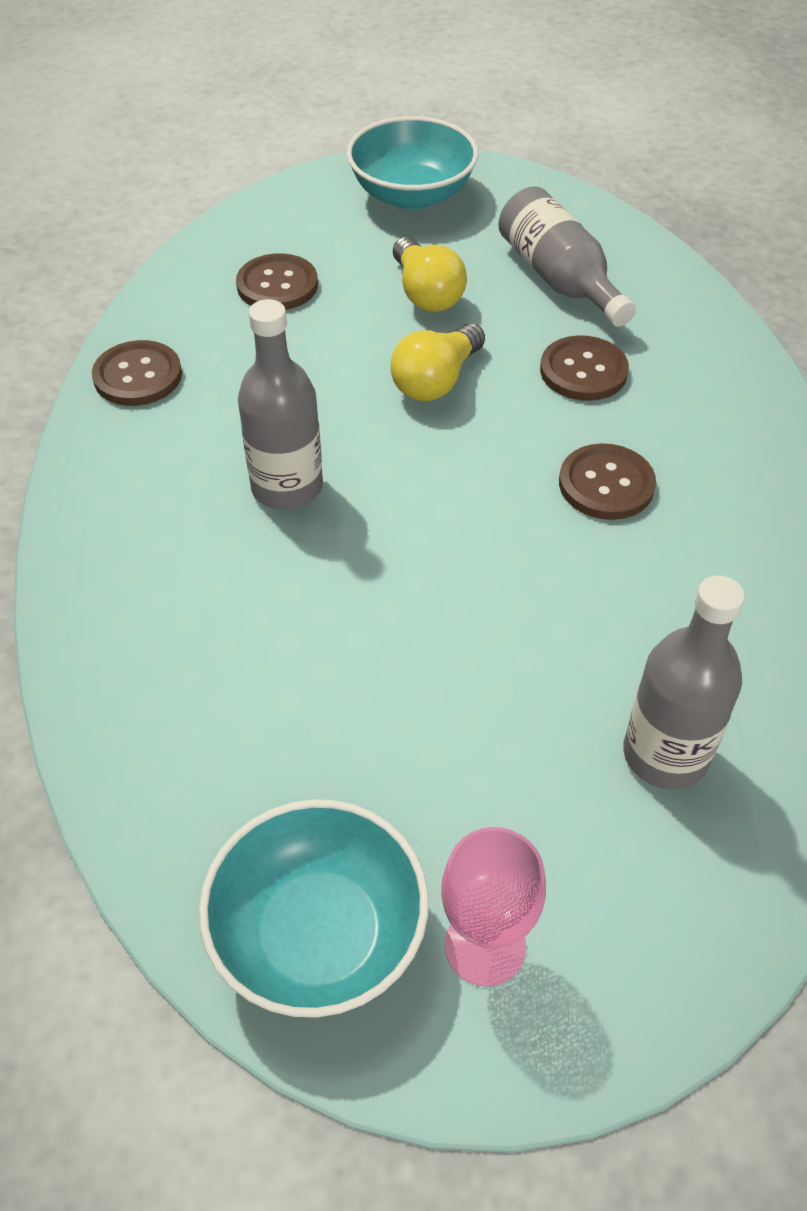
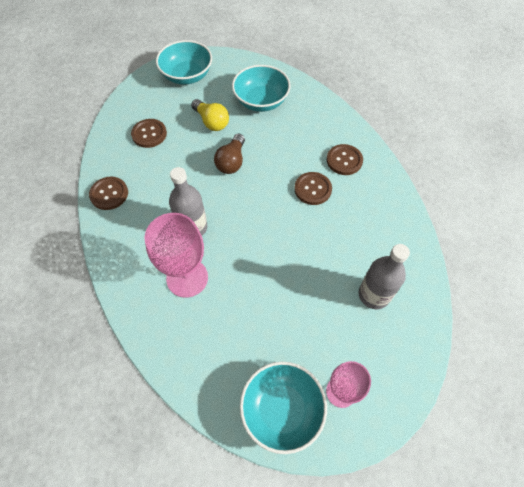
camera: 20 degrees left, 10 degrees up
(227, 584) = (187, 278): none -> pink goblet
(436, 381) = (231, 161): yellow light bulb -> brown light bulb
(559, 279) = (261, 101): grey bottle -> turquoise bowl
(583, 371) = (286, 141): brown button -> brown button (344, 160)

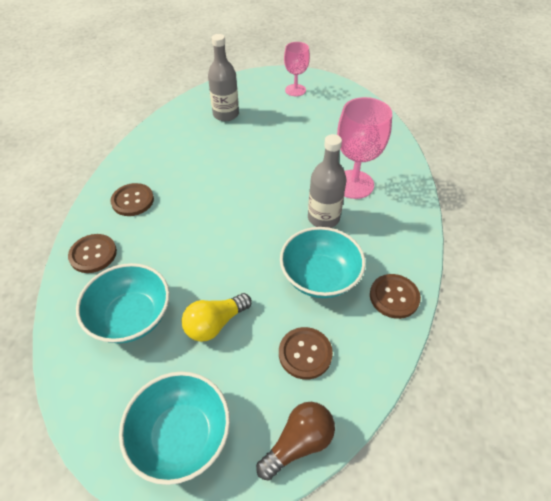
camera: 145 degrees left, 10 degrees down
(211, 122) = (215, 323): yellow light bulb -> yellow light bulb turned 120 degrees counterclockwise
(231, 161) = (236, 259): brown light bulb -> brown light bulb (298, 443)
(282, 409) = (337, 98): turquoise bowl -> turquoise bowl (320, 277)
(312, 189) = (188, 193): brown button -> brown button (93, 254)

